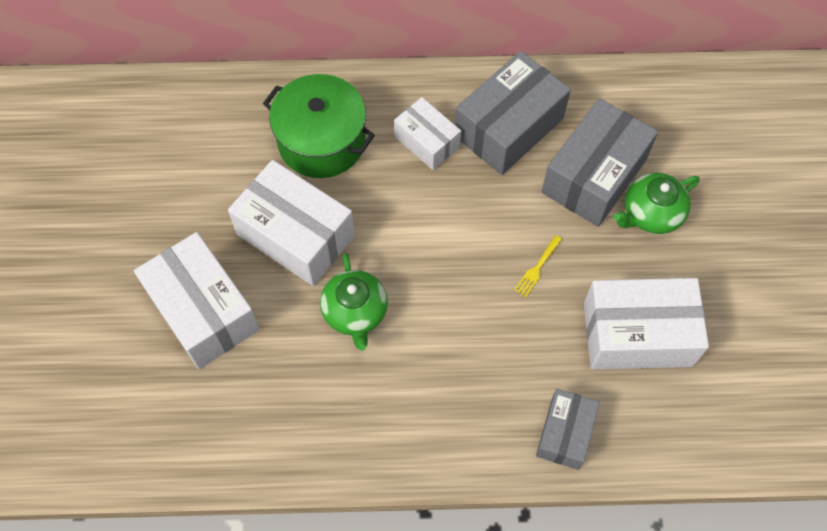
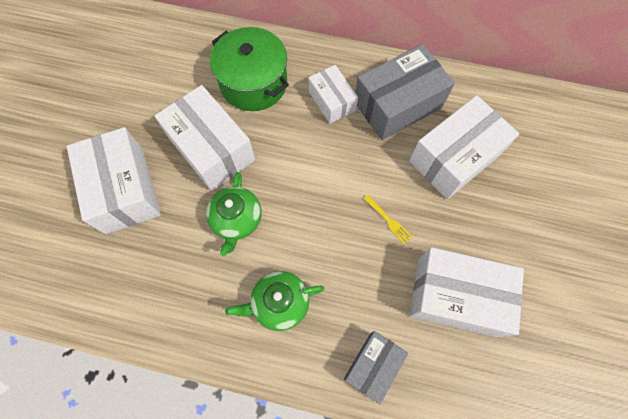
camera: 15 degrees right, 5 degrees up
(537, 268) = (389, 221): yellow fork -> yellow fork turned 90 degrees counterclockwise
(594, 176) = (454, 158): grey box -> white box
(651, 214) = (493, 199): green teapot -> green teapot (279, 303)

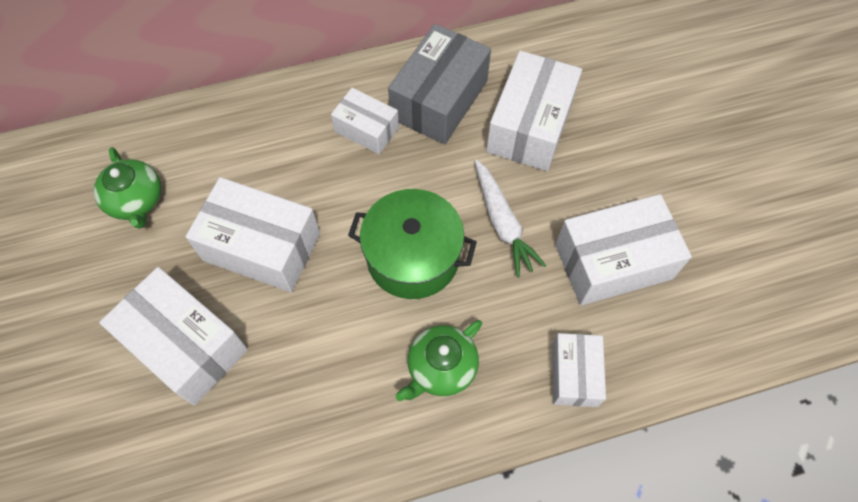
camera: 30 degrees left, 5 degrees down
(236, 220) = (340, 308): green teapot -> green teapot (136, 201)
(254, 83) = (265, 152): green pot -> green pot (413, 257)
(373, 366) = (574, 374): grey box -> white box
(389, 221) = (502, 223): yellow fork -> white carrot

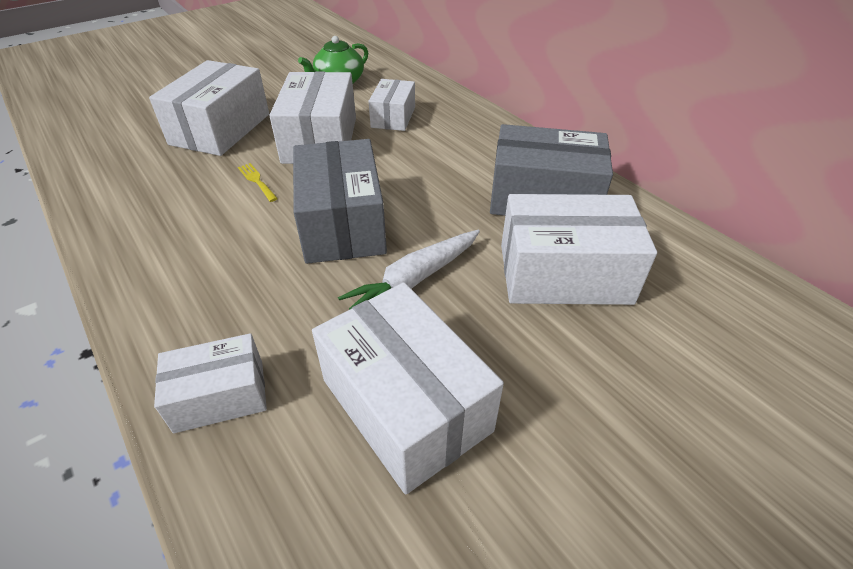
camera: 70 degrees right, 20 degrees down
(313, 319) = (257, 181): none -> yellow fork
(366, 129) = (473, 163): white box -> white box (393, 117)
(413, 257) = (342, 223): green pot -> grey box
(441, 368) = (216, 272): green teapot -> none

